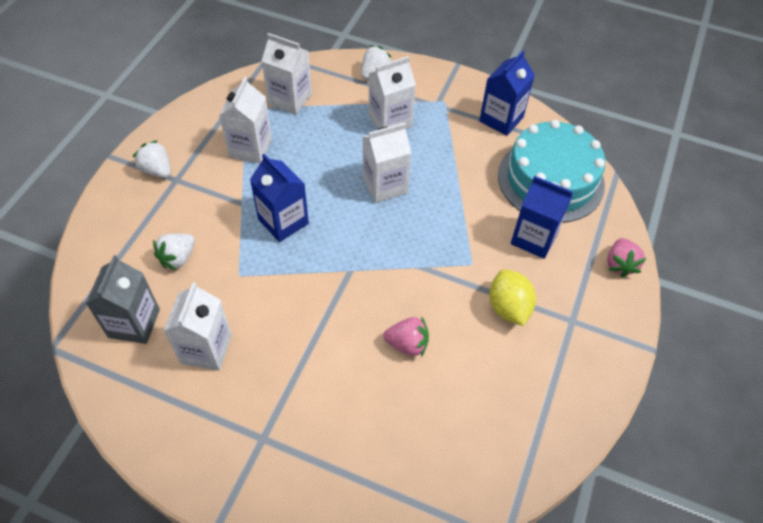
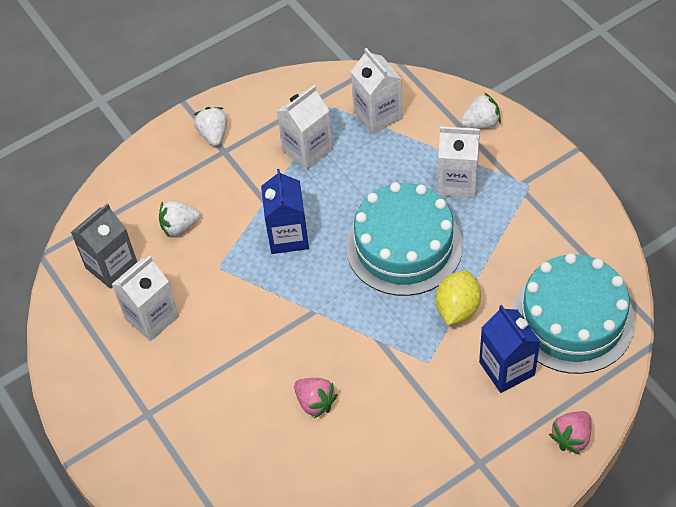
camera: 40 degrees right, 0 degrees up
(385, 185) = (404, 245): white carton -> turquoise cake
(501, 119) = (573, 231): blue carton -> none
(508, 307) = (429, 419): yellow lemon -> yellow lemon (457, 309)

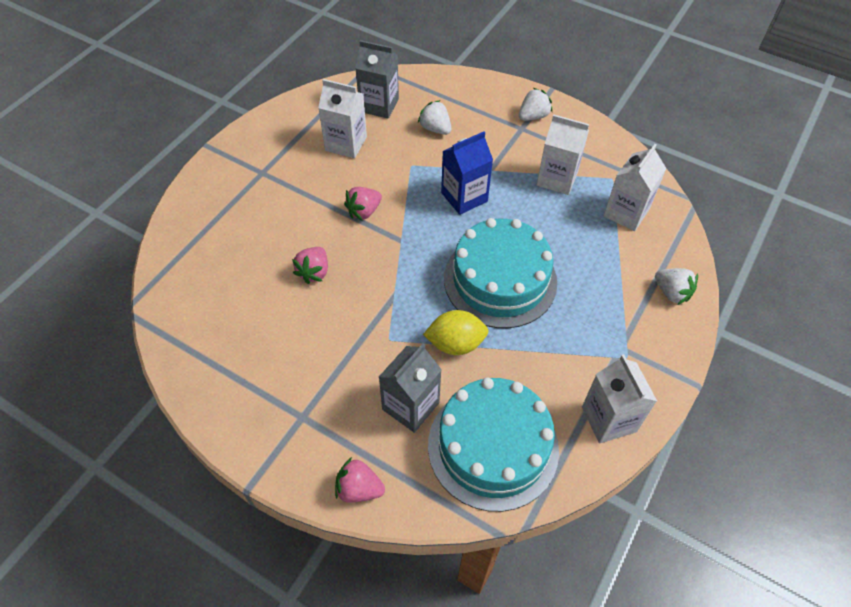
camera: 60 degrees right, 0 degrees up
(259, 331) = (364, 211): none -> pink strawberry
(457, 182) = (593, 297): white carton -> white carton (609, 419)
(506, 368) = (410, 406): blue carton -> grey carton

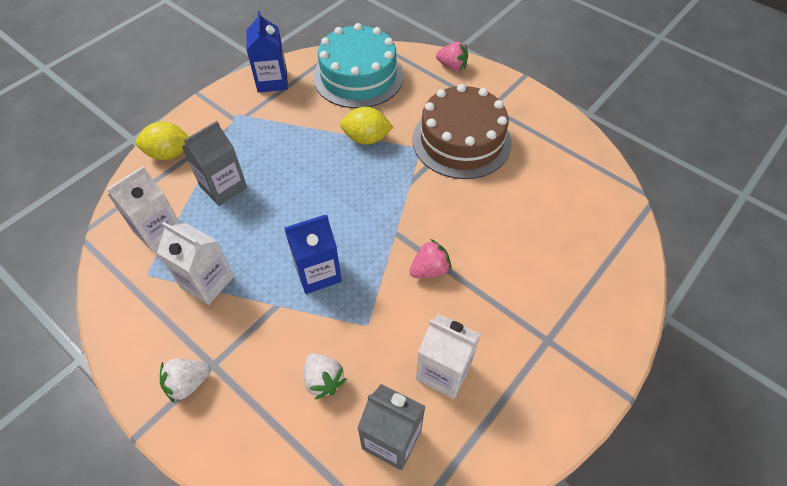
camera: 170 degrees left, 0 degrees up
(314, 272) = (483, 211): pink strawberry -> none
(340, 356) = (461, 141): none -> brown cake
(410, 406) = (410, 104): grey carton -> grey carton (223, 187)
(500, 280) = (312, 182): turquoise cake -> none
(609, 419) = (272, 81): white carton -> blue carton
(671, 293) = (169, 154): white strawberry -> yellow lemon

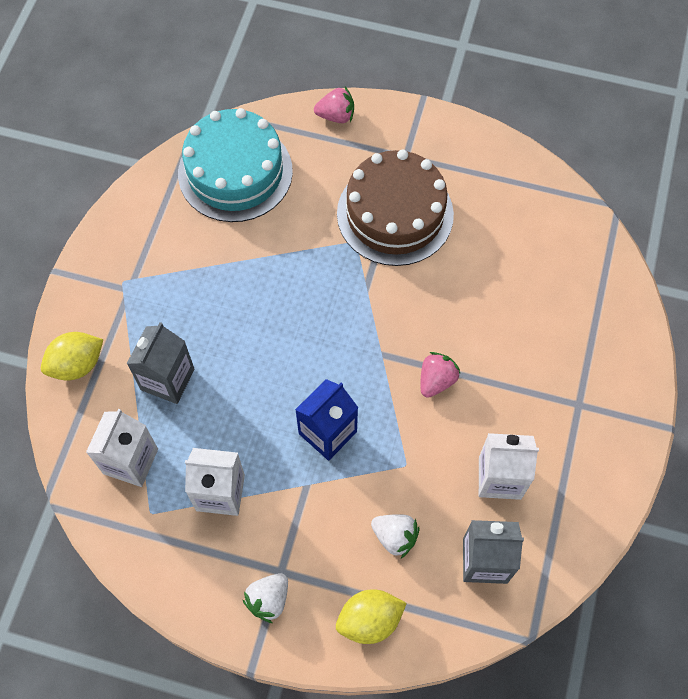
camera: 25 degrees left, 10 degrees up
(272, 81) = (136, 219): blue carton -> none
(366, 138) = (290, 253): yellow lemon -> yellow lemon (369, 620)

